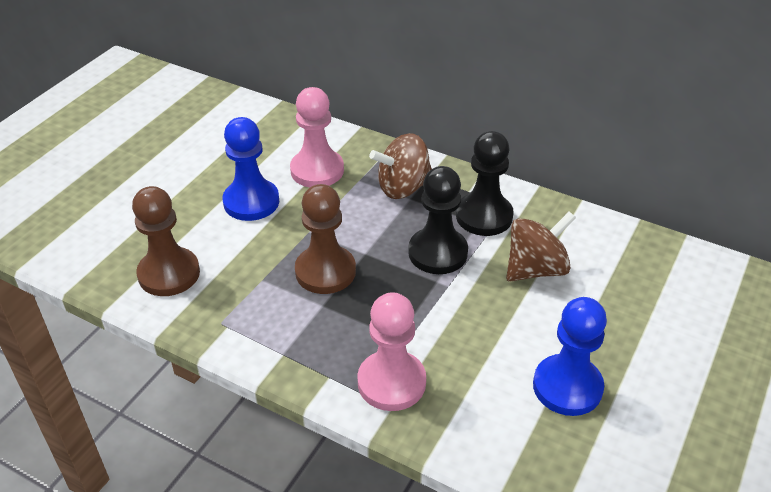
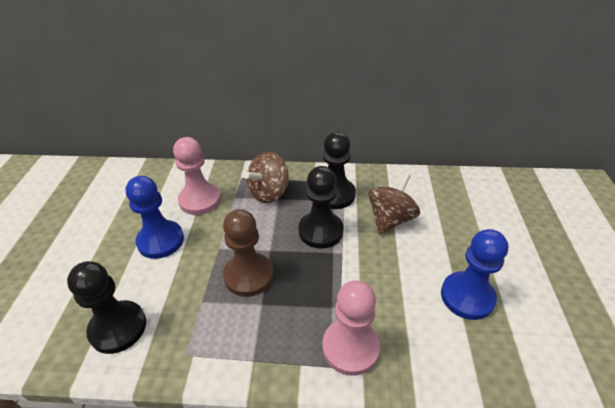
camera: 25 degrees left, 0 degrees up
(169, 274) = (118, 328): brown pawn -> black pawn

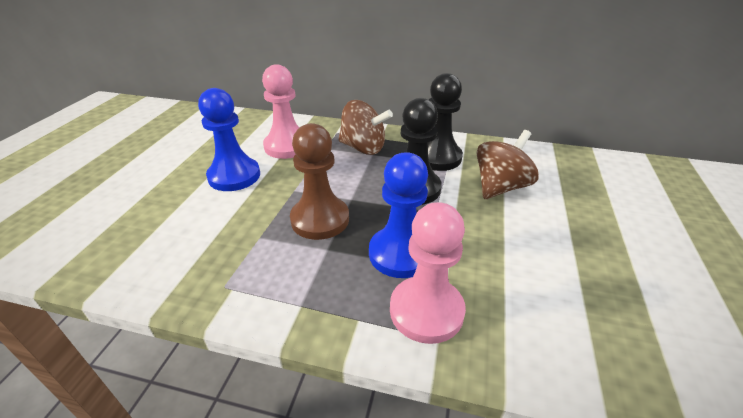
camera: 10 degrees right, 5 degrees down
(118, 328) = (159, 249): black pawn -> none
(269, 193) = (363, 148): brown spinning top -> brown spinning top turned 120 degrees counterclockwise
(467, 297) = (591, 278): blue pawn -> blue pawn (400, 254)

